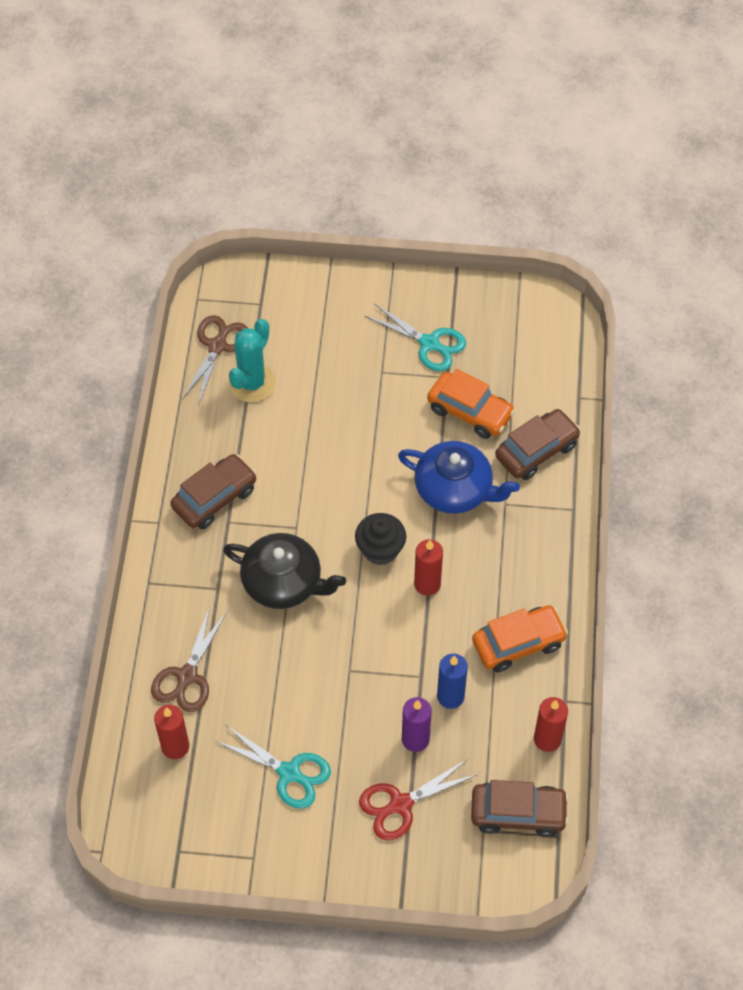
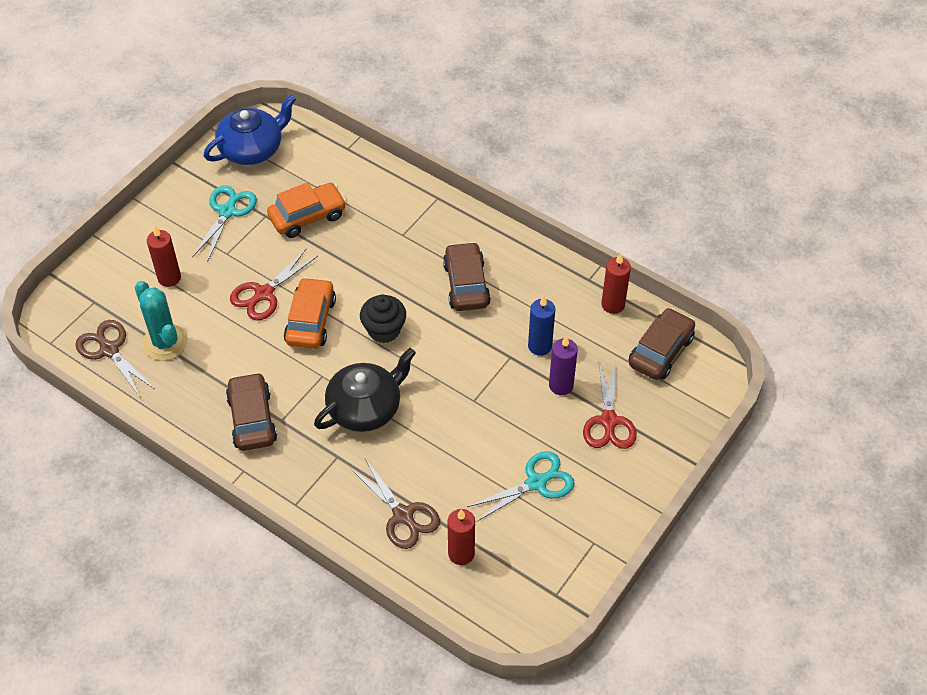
camera: 60 degrees left, 5 degrees down
(355, 428) = (264, 294): none -> red scissors
(427, 584) = (435, 315): red candle -> red candle (169, 278)
(430, 344) = (227, 211): turquoise scissors -> turquoise scissors turned 45 degrees counterclockwise
(455, 489) = (367, 258): blue teapot -> blue teapot (252, 148)
(518, 643) = (524, 283): orange car -> orange car (311, 321)
(536, 451) = (373, 194): brown car -> brown car (466, 284)

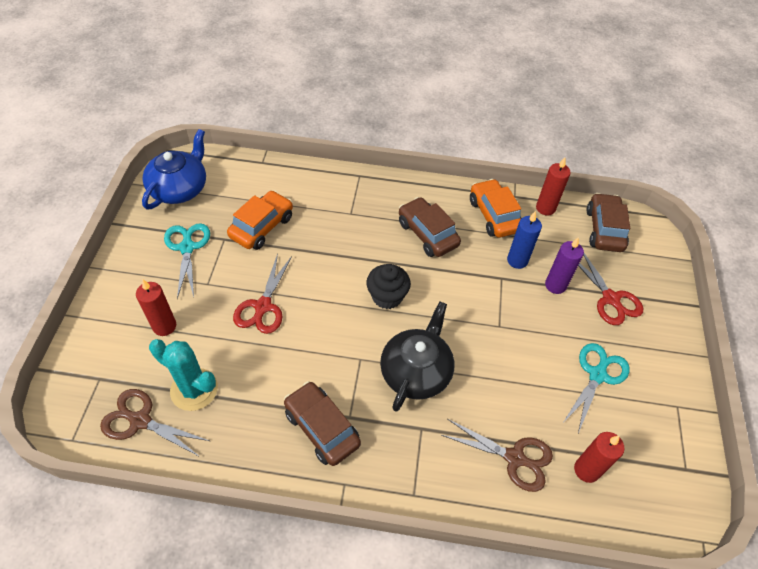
camera: 30 degrees left, 0 degrees up
(311, 321) = (319, 314): orange car -> orange car (494, 215)

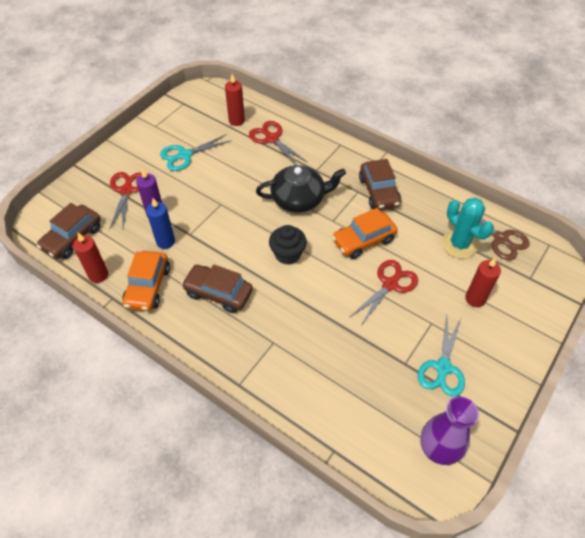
camera: 150 degrees left, 0 degrees up
(179, 188) = (437, 449): blue teapot -> purple vase
(262, 227) = (364, 362): orange car -> orange car (363, 240)
(416, 371) = (299, 199): black teapot -> black teapot turned 150 degrees counterclockwise
(427, 234) = (218, 293): brown car -> brown car turned 120 degrees clockwise
(515, 458) = (271, 138): brown scissors -> red scissors

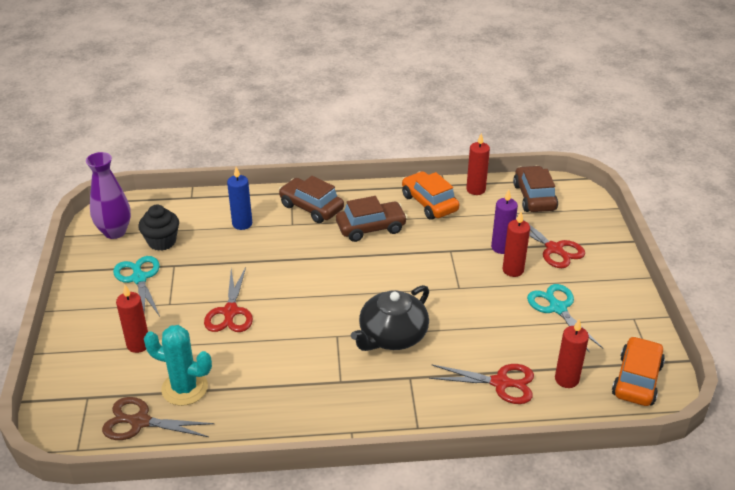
camera: 140 degrees right, 15 degrees down
(165, 242) = (461, 234): blue candle -> blue candle (242, 224)
(173, 193) = (513, 270): none -> red candle
(184, 155) = (557, 308): turquoise scissors -> turquoise scissors turned 45 degrees counterclockwise
(287, 254) = (347, 283): black cupcake -> black cupcake (162, 242)
(363, 240) = (288, 335): orange car -> orange car (637, 380)
(378, 192) = (317, 394): brown car -> brown car (311, 207)

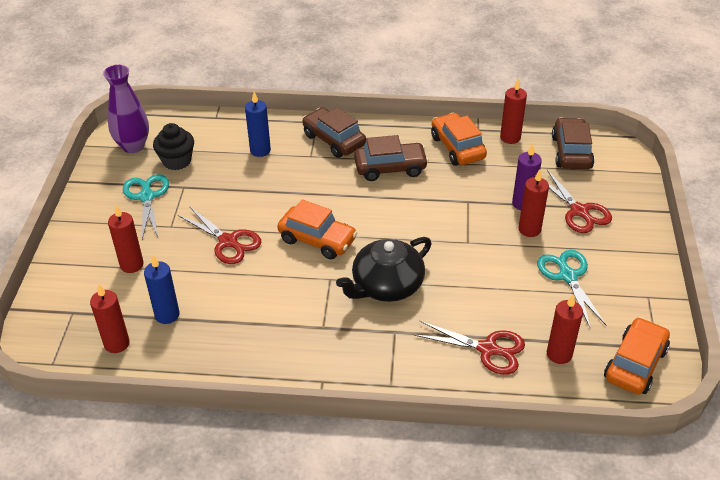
camera: 10 degrees right, 5 degrees up
(140, 422) = (117, 343): brown scissors -> red candle
(184, 388) = (167, 315): turquoise cactus -> blue candle
(230, 312) = (228, 242): red scissors -> red scissors turned 60 degrees counterclockwise
(316, 301) = (317, 240): none -> orange car

